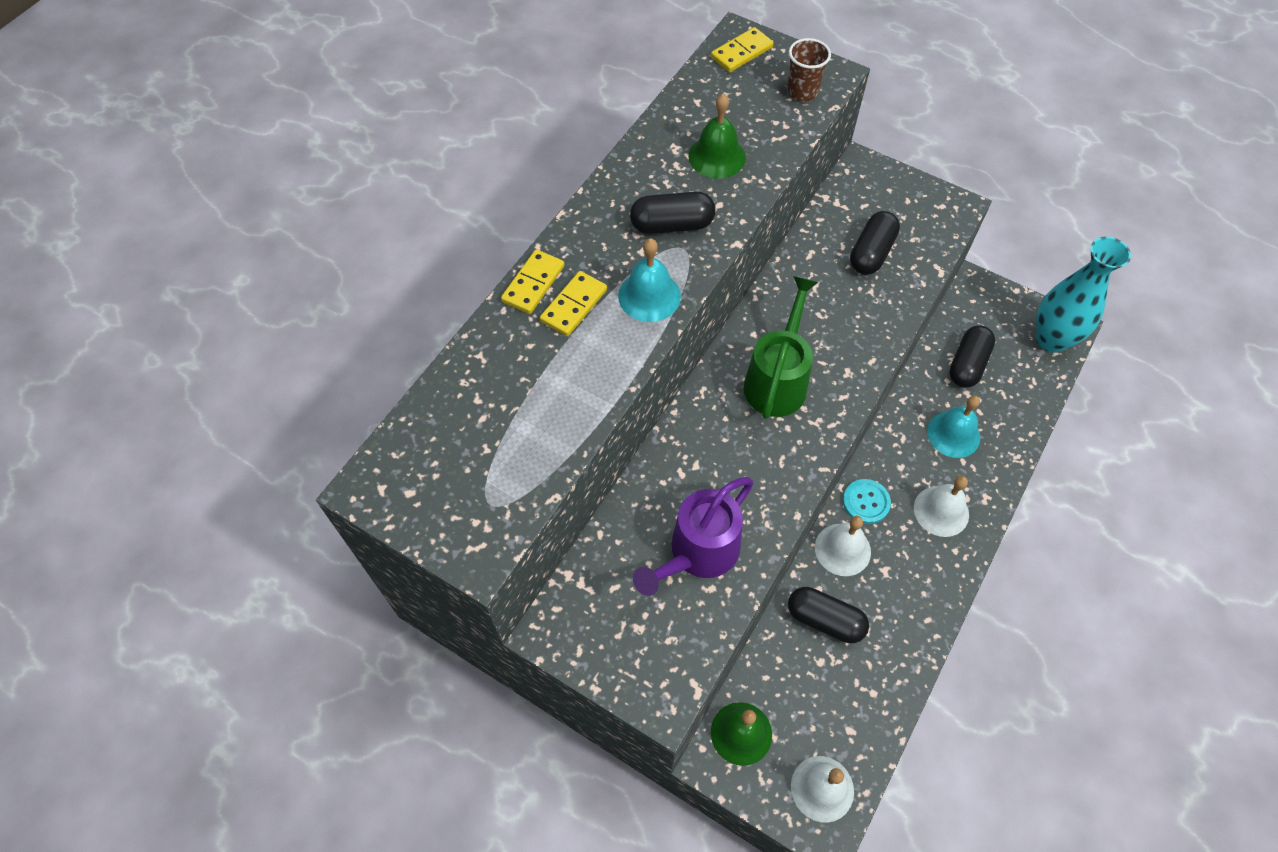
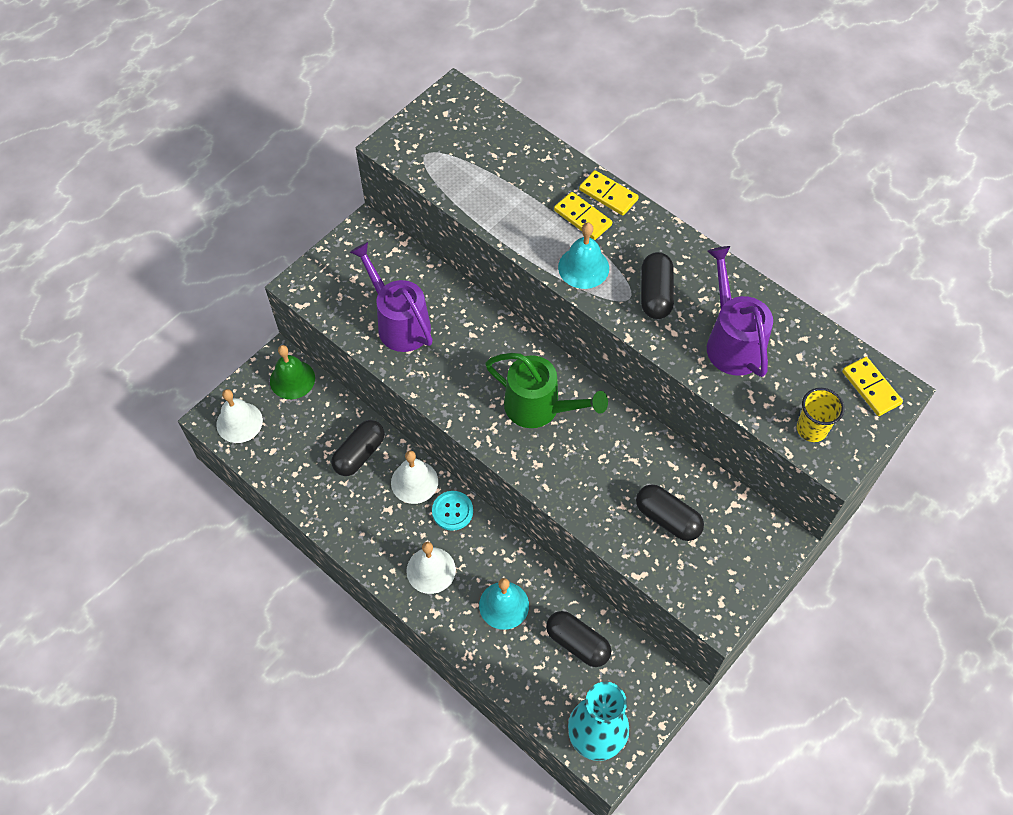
camera: 100 degrees right, 0 degrees up
(717, 156) = (731, 341): green bell -> purple watering can
(802, 92) = (811, 429): brown cup -> yellow cup

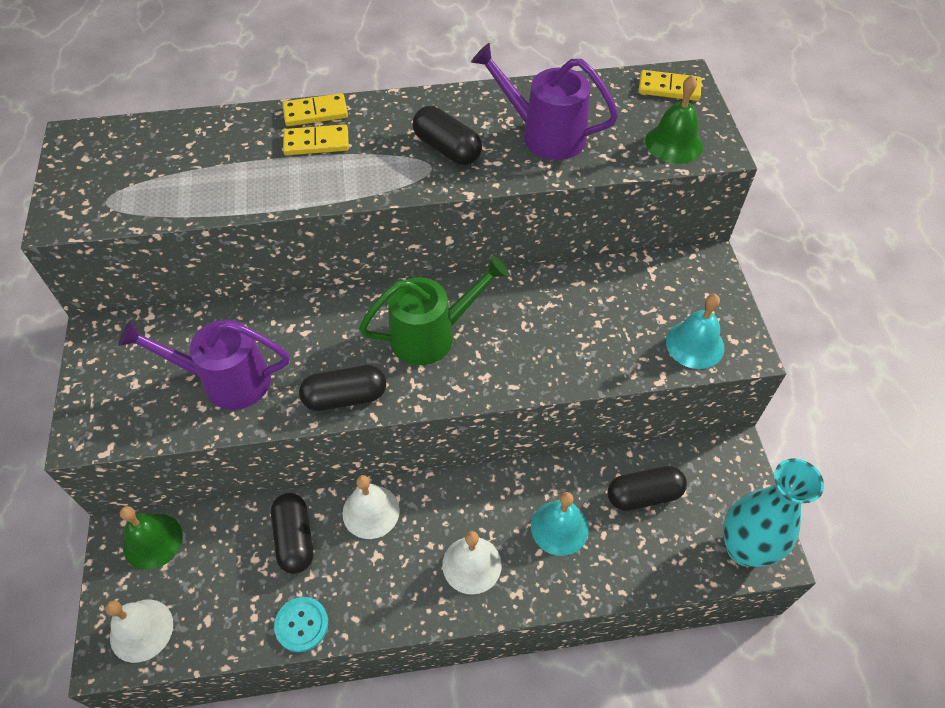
camera: 50 degrees left, 5 degrees down
(452, 511) = (430, 501): turquoise button -> turquoise button (301, 624)
(583, 267) = (365, 175): turquoise bell -> turquoise bell (695, 344)
(667, 518) = (625, 321): black capsule -> black capsule (345, 397)
(811, 429) = (674, 143): yellow cup -> green bell

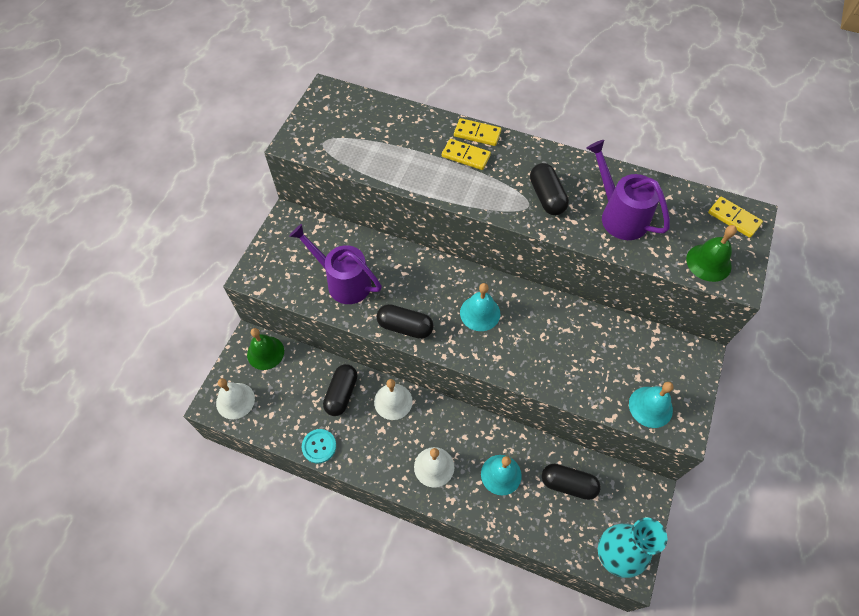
camera: 30 degrees right, 5 degrees up
(432, 335) = (480, 313): green watering can -> turquoise bell

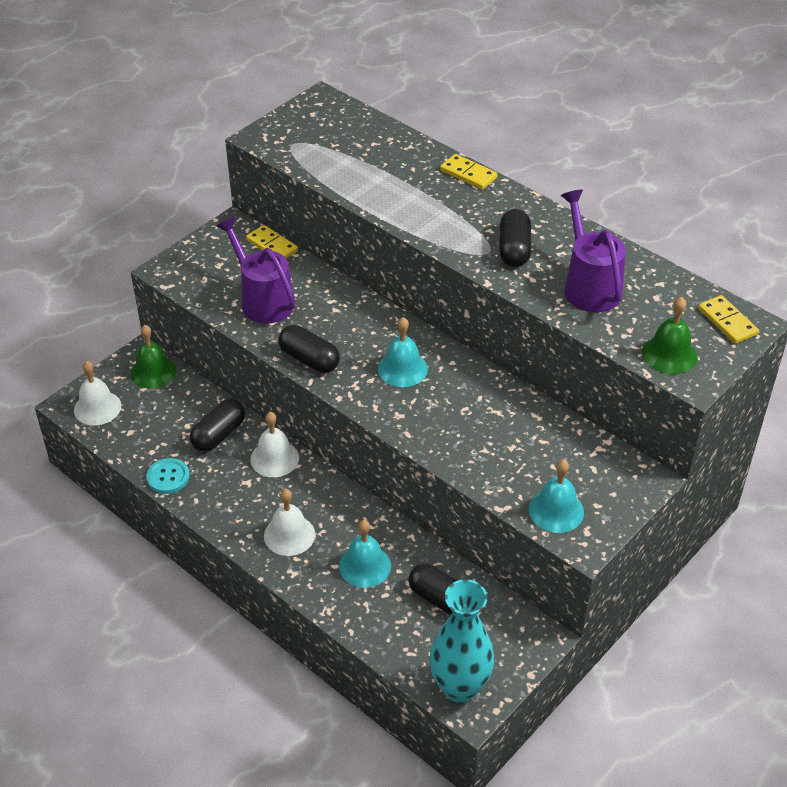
camera: 20 degrees right, 15 degrees down
(466, 156) = (443, 191): yellow domino -> yellow domino (272, 245)

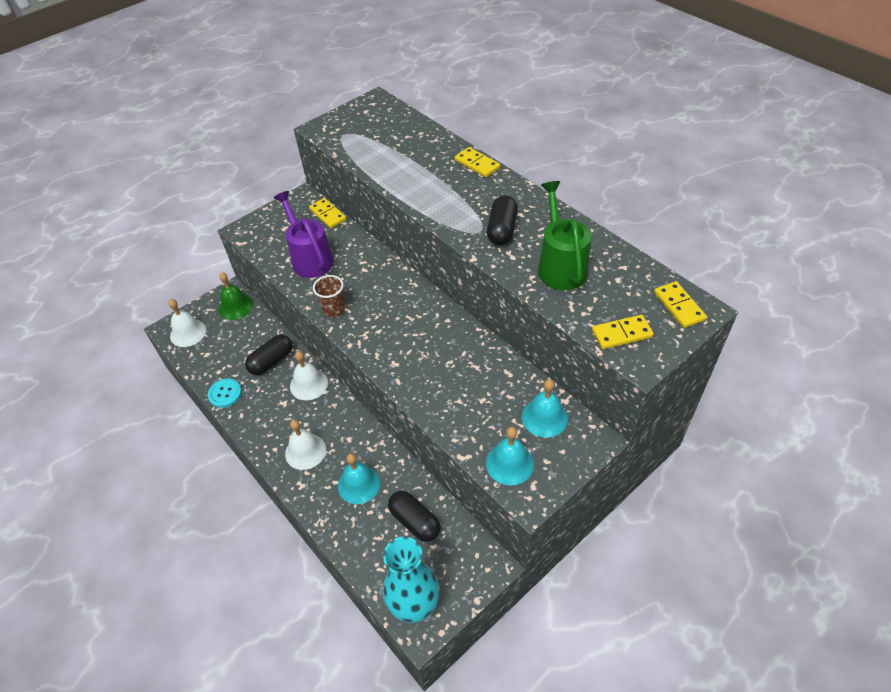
camera: 10 degrees right, 5 degrees up
(309, 359) = (334, 310): black capsule -> brown cup
(402, 369) = (406, 323): turquoise bell -> turquoise bell (544, 417)
(589, 285) = (560, 265): purple watering can -> green watering can
(669, 354) = (621, 334): green bell -> yellow domino

